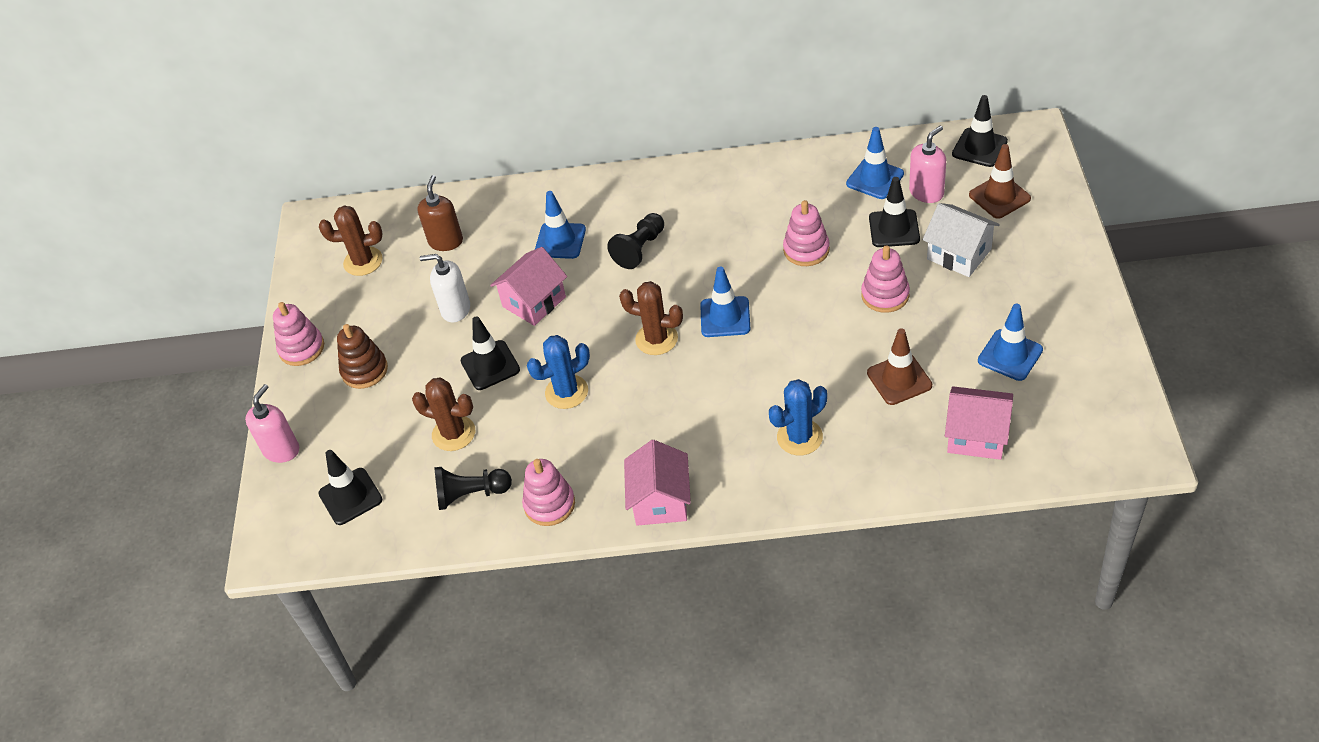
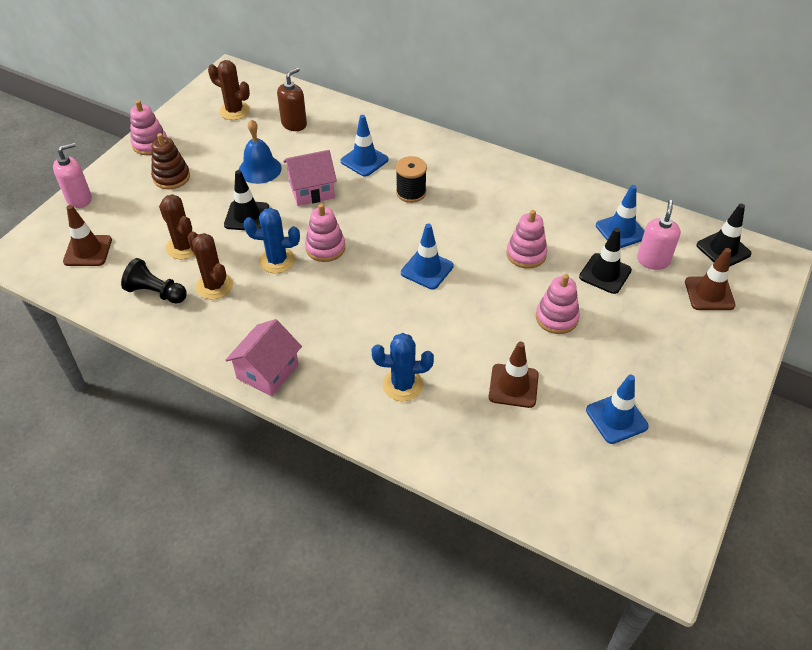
camera: 25 degrees right, 0 degrees up
(350, 496) = (88, 251): black traffic cone -> brown traffic cone
(455, 309) = (260, 169): white soap dispenser -> blue bell
(549, 504) = (196, 329): pink stacking toy -> pink stacking toy (325, 248)
(639, 249) = (411, 192): black pawn -> black spool
(656, 339) = (367, 258): brown cactus -> brown cactus (214, 286)
(926, 192) = (653, 261): pink soap dispenser -> pink soap dispenser turned 60 degrees counterclockwise
(959, 254) = (640, 319): white house -> none
(976, 436) = (536, 465): pink house -> none

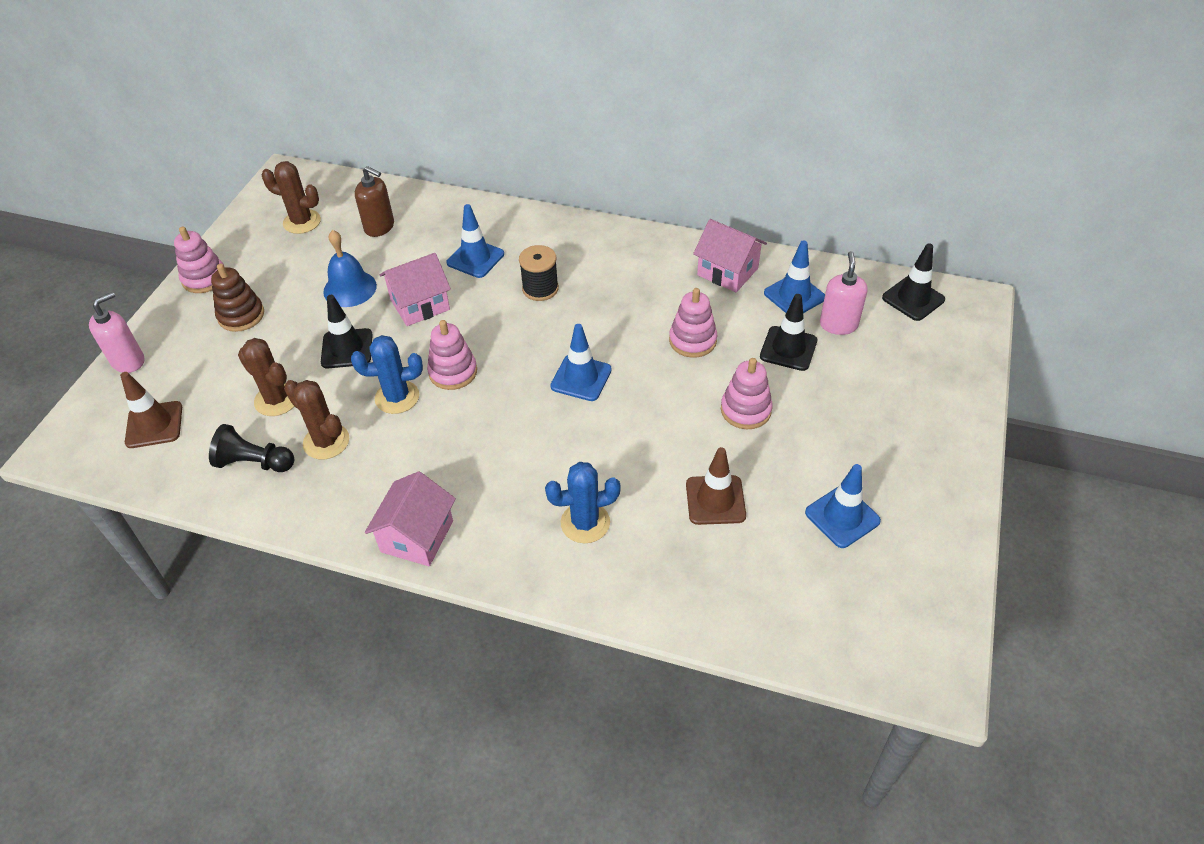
camera: 10 degrees left, 0 degrees up
(294, 124) = (379, 227): brown soap dispenser -> brown soap dispenser turned 90 degrees clockwise
(569, 202) = (727, 271): none -> pink house
(709, 293) = (910, 352): brown traffic cone -> none

